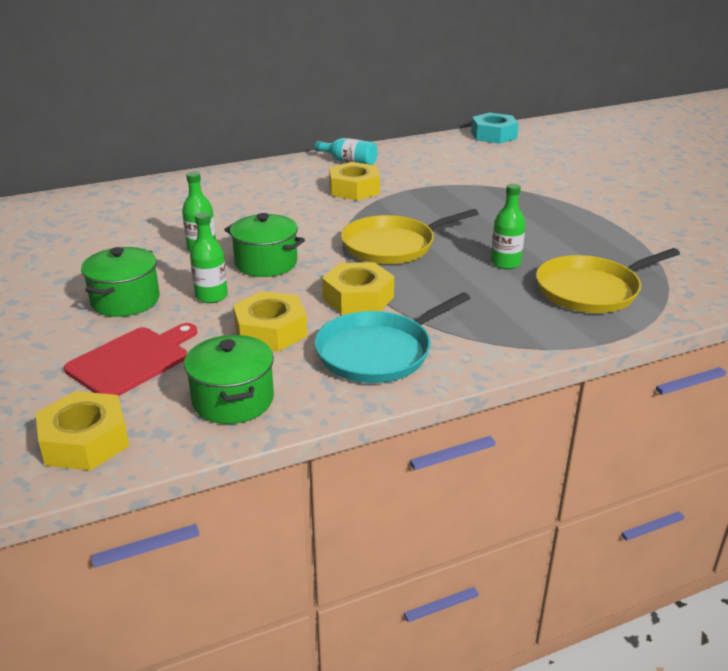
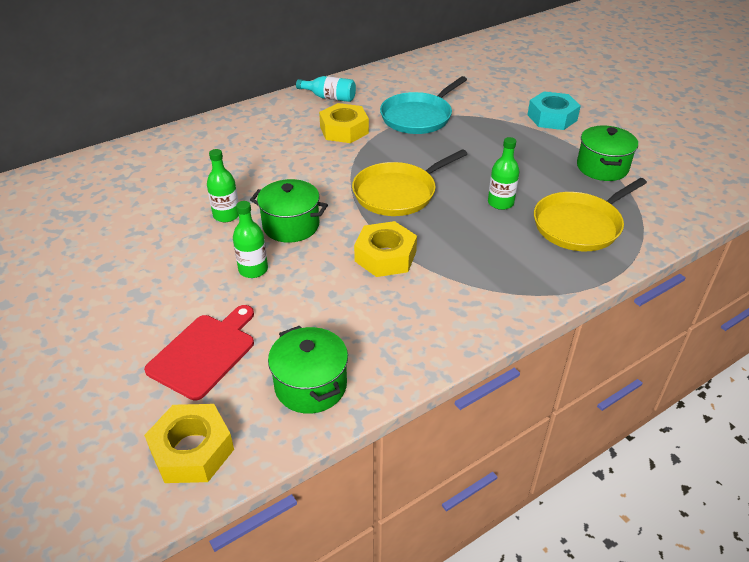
camera: 10 degrees left, 10 degrees up
(125, 300) = (175, 284): green pot -> green pot (602, 167)
(270, 331) = (319, 303): yellow nut -> none
(378, 352) = (421, 315): turquoise pan -> turquoise pan (418, 117)
(493, 135) = (449, 55): turquoise nut -> turquoise nut (552, 117)

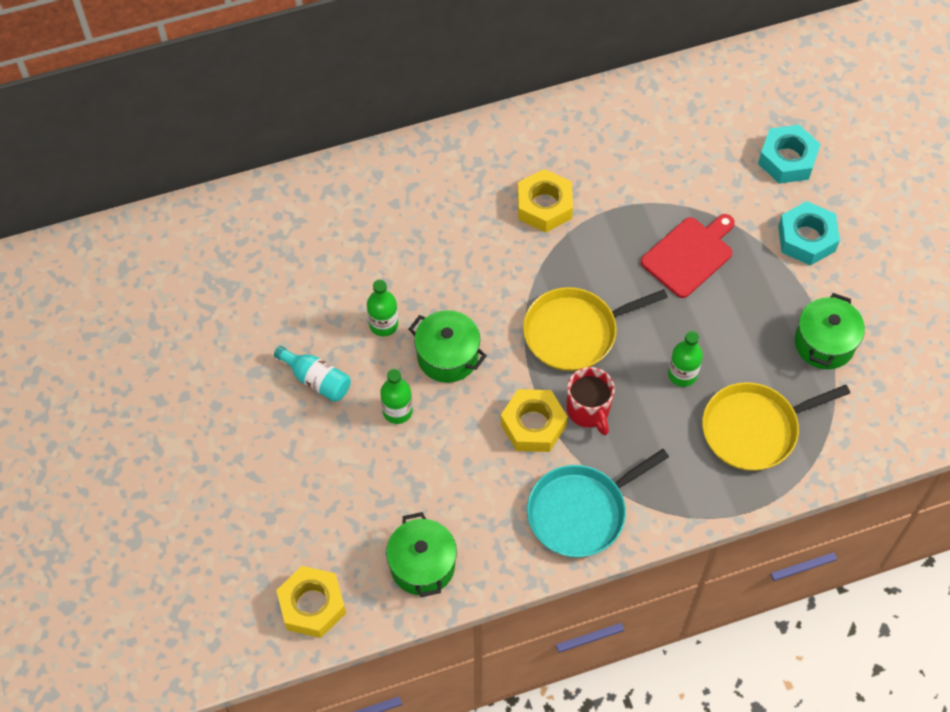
camera: 15 degrees right, 20 degrees up
(204, 353) = (336, 505): red cutting board -> red cutting board (689, 255)
(329, 98) = (543, 136): turquoise bottle -> turquoise bottle (316, 380)
(418, 117) = (641, 200): turquoise pan -> turquoise pan (581, 512)
(431, 238) = (588, 410): none -> red mug
(514, 84) = (787, 159): none -> turquoise nut

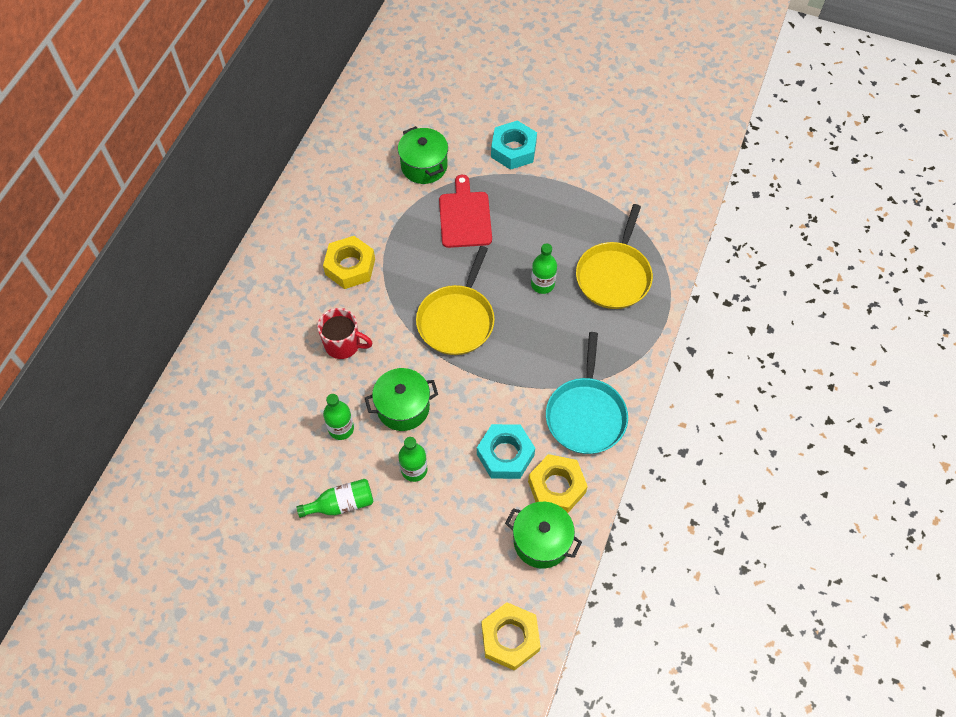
camera: 50 degrees left, 0 degrees up
(316, 380) = (341, 504): turquoise bottle -> green bottle
(533, 425) = (500, 395): yellow nut -> yellow nut (556, 487)
(588, 410) = (519, 355): red mug -> red mug (343, 344)
(787, 159) = (451, 118): turquoise nut -> turquoise nut (505, 455)
(824, 343) = (591, 196): green pot -> green pot (424, 166)

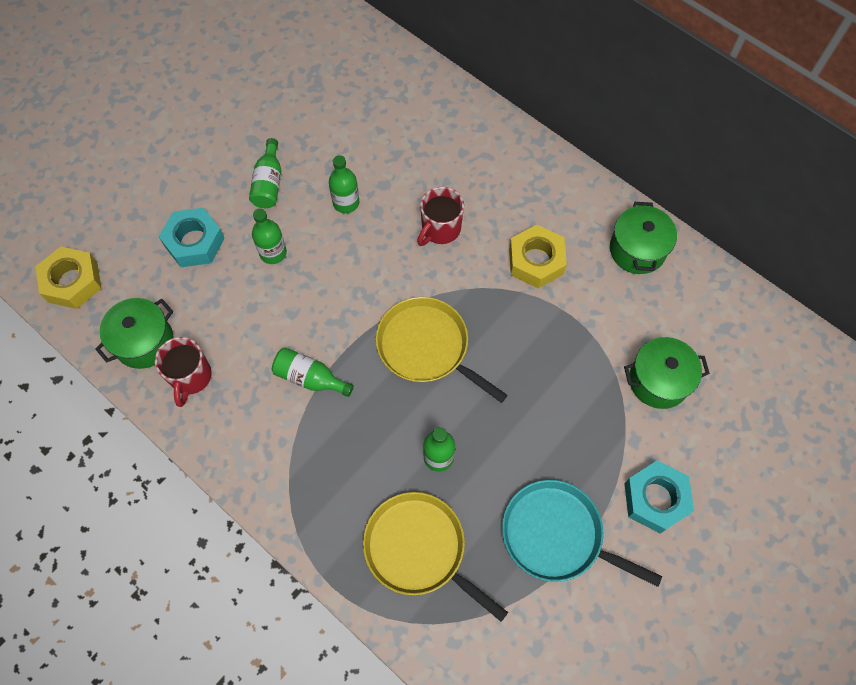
camera: 110 degrees right, 5 degrees up
(403, 407) = (344, 263): green pot -> green pot (637, 250)
(465, 216) = (566, 402): red cutting board -> none
(505, 455) = (248, 341): turquoise nut -> turquoise nut (194, 242)
(518, 394) = (310, 378): none -> green bottle
(556, 487) = (190, 377): yellow nut -> red mug
(586, 414) = (255, 439): turquoise pan -> turquoise pan (557, 535)

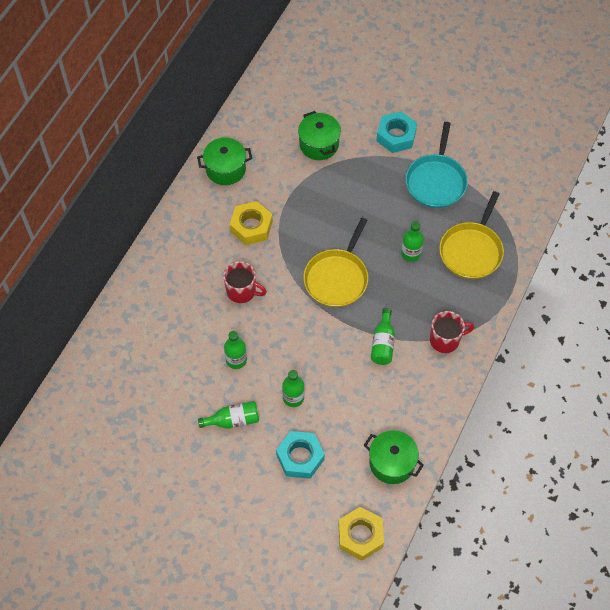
camera: 105 degrees left, 5 degrees down
(190, 377) = (408, 421): red mug -> red mug (445, 340)

